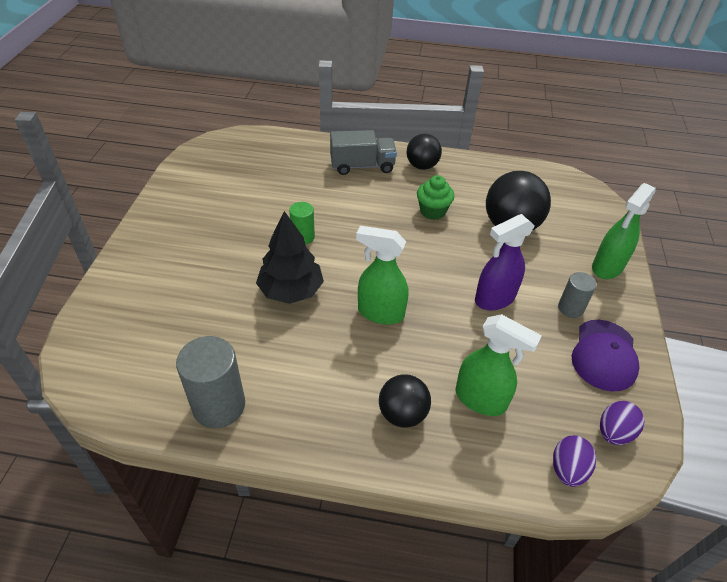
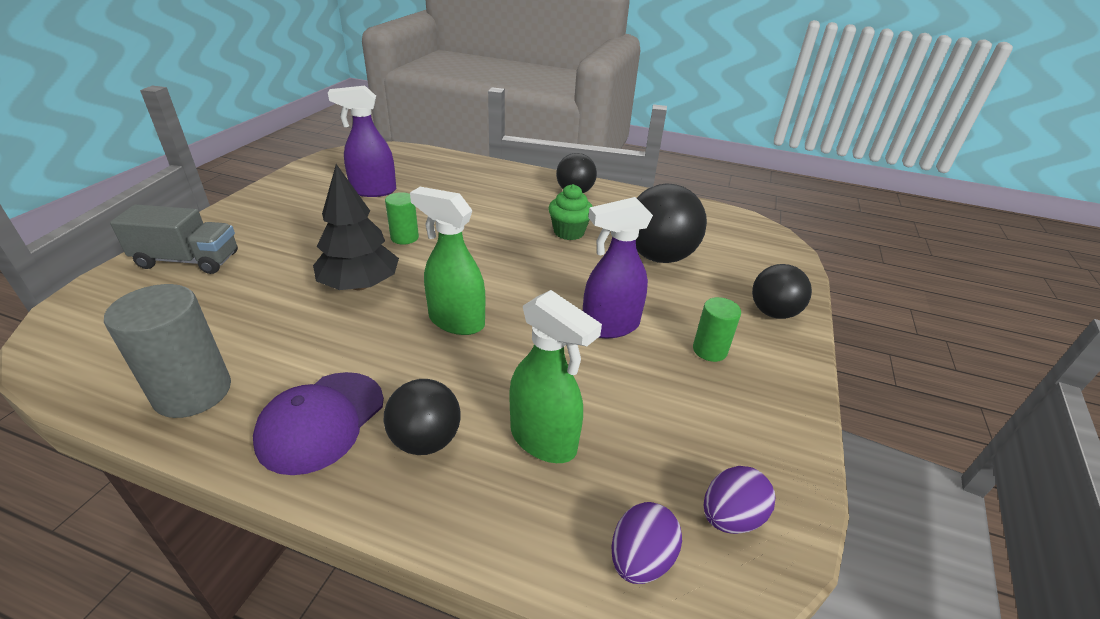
camera: 10 degrees right, 10 degrees down
(251, 189) = (373, 191): none -> purple spray bottle
(362, 166) = (506, 185): grey truck -> grey truck (188, 260)
(570, 308) = (709, 350): grey cylinder -> green cylinder
(604, 355) = (742, 411): purple cap -> purple cap (321, 421)
(607, 267) = (773, 312): green spray bottle -> black ball

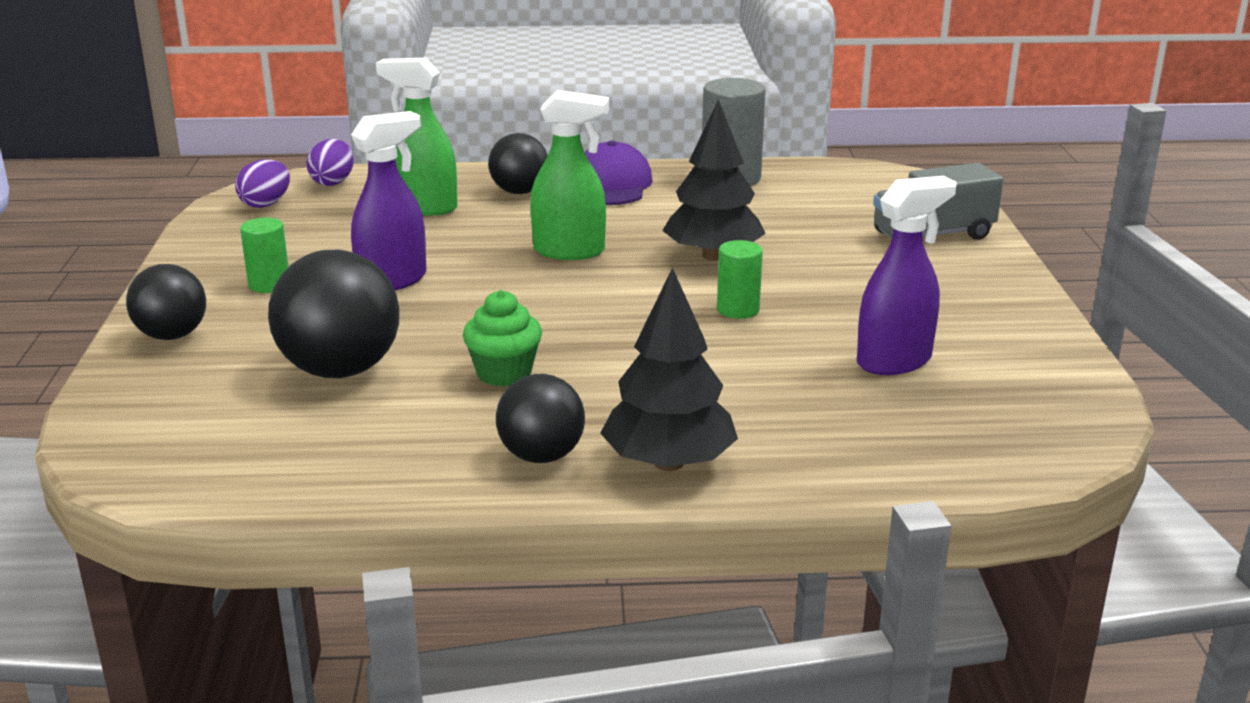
camera: 160 degrees right, 10 degrees down
(525, 178) = (669, 463): none -> black tree

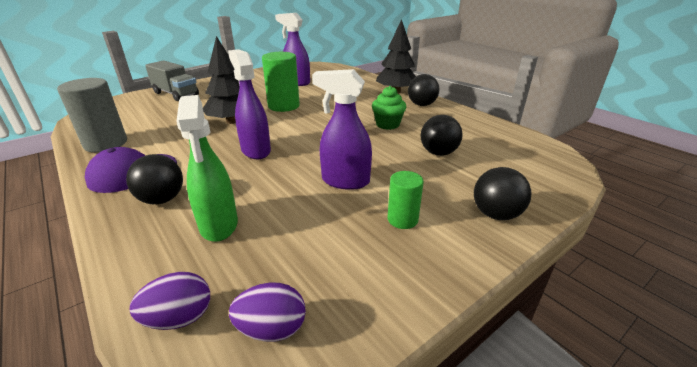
camera: 125 degrees left, 5 degrees up
(340, 370) = (438, 153): black ball -> black ball, size x0.63
(570, 251) = (255, 150): green spray bottle -> purple spray bottle
(738, 309) = (283, 106): green cylinder -> green cylinder, size x1.74

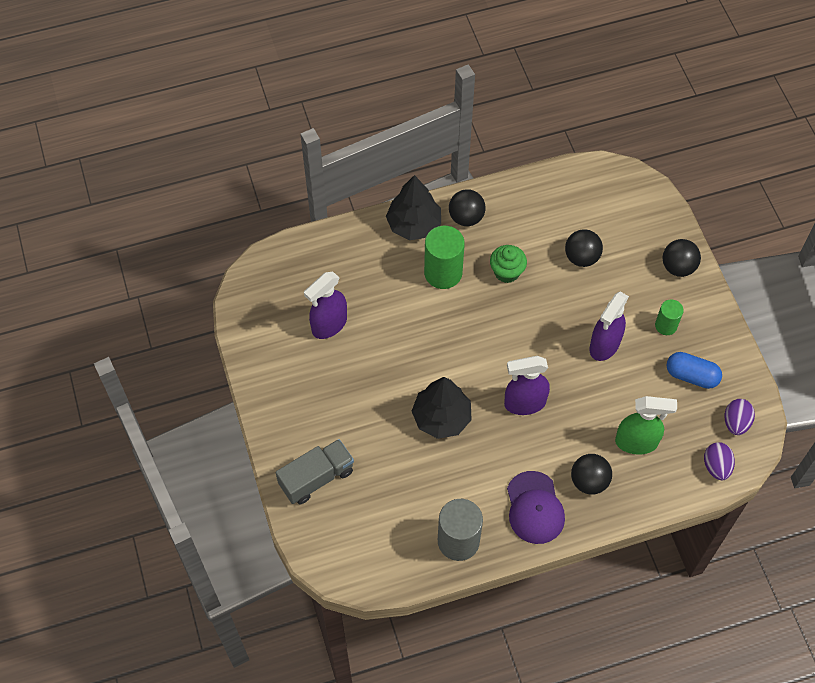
camera: 70 degrees left, 30 degrees up
(283, 106) = (413, 357): green cylinder -> green cylinder (443, 273)
(339, 257) = (691, 376): none -> blue capsule

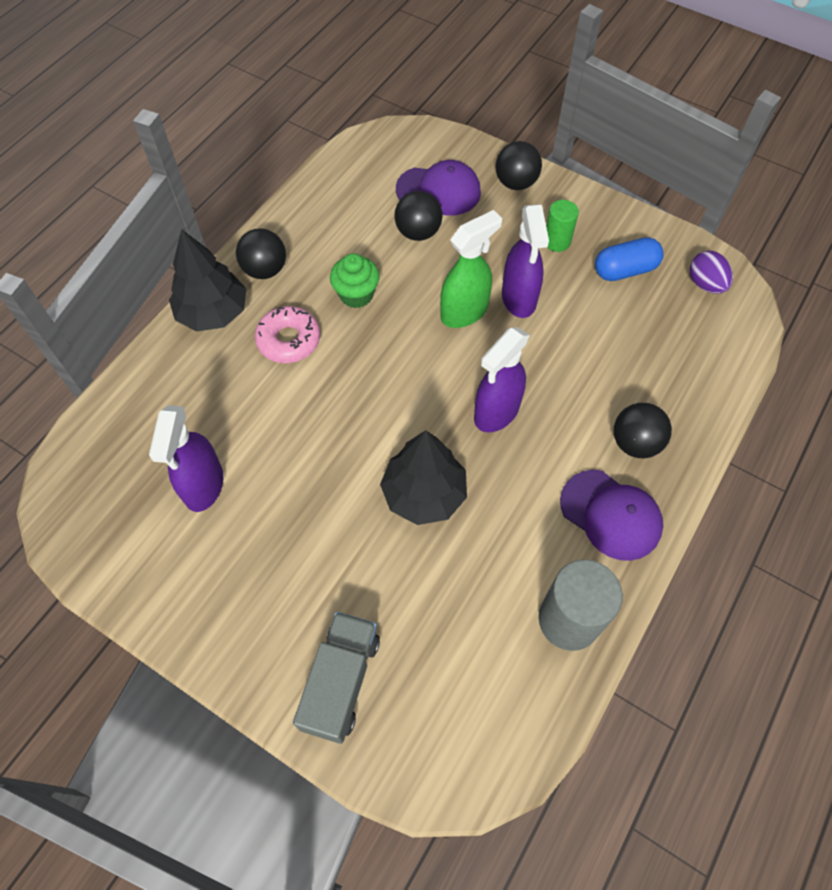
camera: 40 degrees left, 0 degrees up
(443, 273) = (289, 340): green cylinder -> pink donut
(621, 238) = (438, 191): none -> purple cap
(636, 442) = (640, 369): green spray bottle -> green spray bottle (464, 312)
(716, 466) = (731, 337): purple egg -> none

